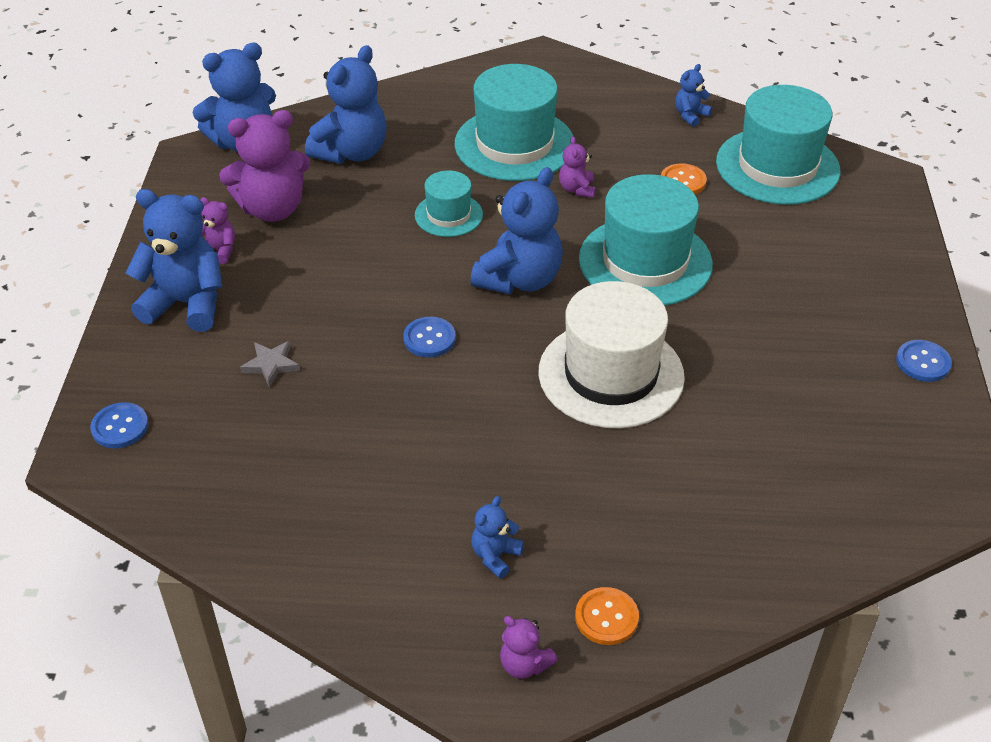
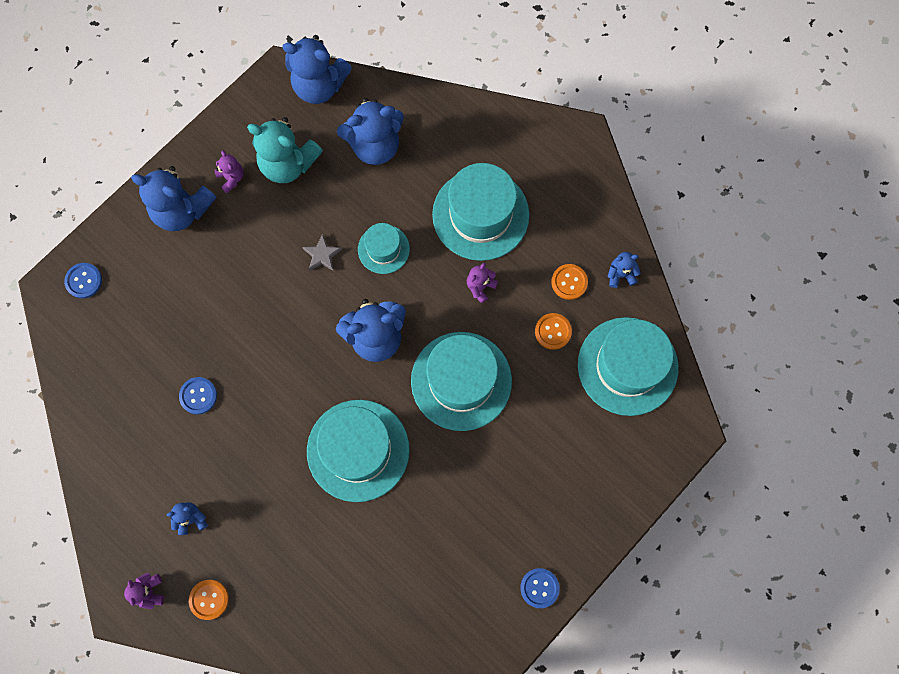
camera: 40 degrees right, 30 degrees up
(186, 304) = (182, 210): blue teddy bear -> blue teddy bear turned 150 degrees clockwise
(271, 365) = (189, 295): grey star -> grey star (322, 255)
(272, 209) = (288, 164): purple teddy bear -> turquoise teddy bear
(429, 338) = (286, 343): blue button -> blue button (198, 396)
(611, 374) = (358, 450): white hat -> turquoise hat
(653, 143) = (569, 282): none -> orange button

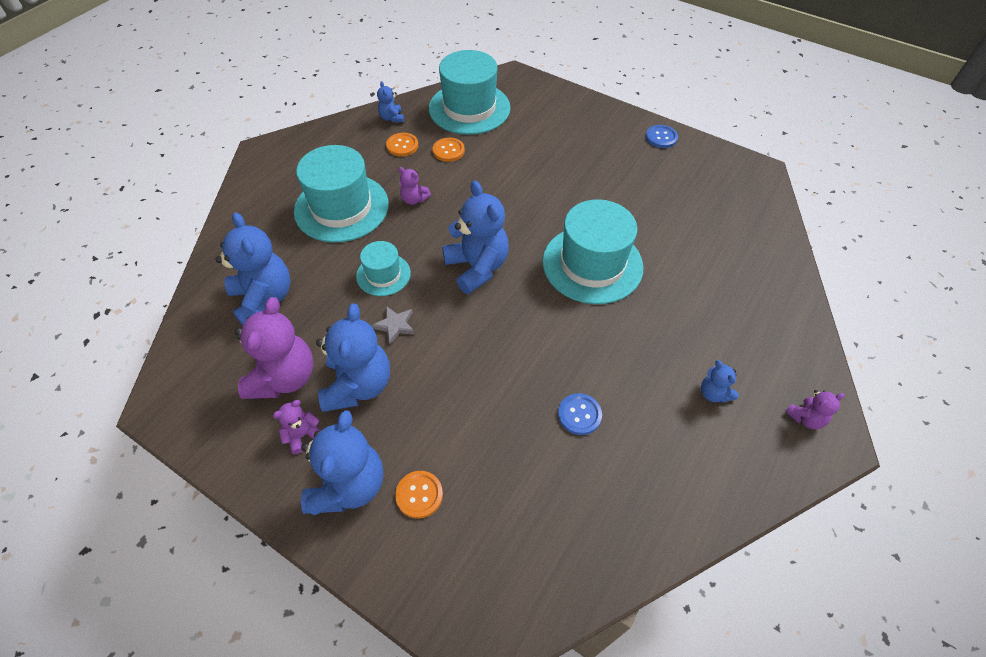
camera: 100 degrees left, 20 degrees down
(84, 281) = (461, 594): blue button -> none
(209, 599) = (784, 360): orange button -> orange button (419, 495)
(288, 164) = (284, 377): turquoise teddy bear -> purple teddy bear
(319, 86) = (182, 363): blue teddy bear -> blue teddy bear (358, 385)
(461, 381) = (506, 201): turquoise hat -> none

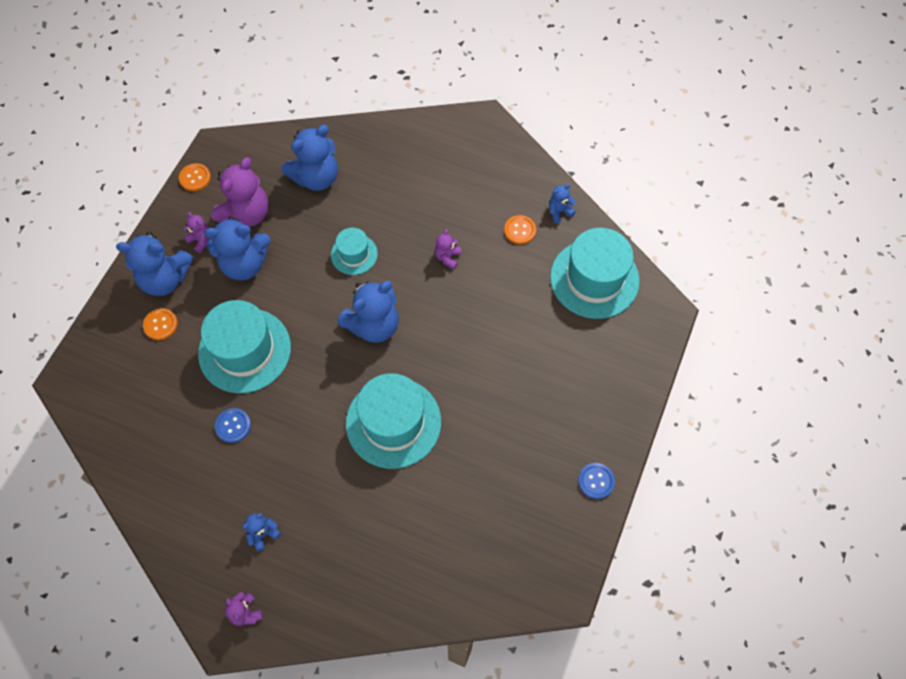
camera: 80 degrees right, 10 degrees up
(284, 377) = (246, 214): purple teddy bear -> purple teddy bear turned 60 degrees counterclockwise
(341, 207) = (425, 202): turquoise hat -> turquoise hat (244, 350)
(395, 325) = (302, 276): grey star -> none
(448, 151) = (522, 272): orange button -> orange button (195, 178)

